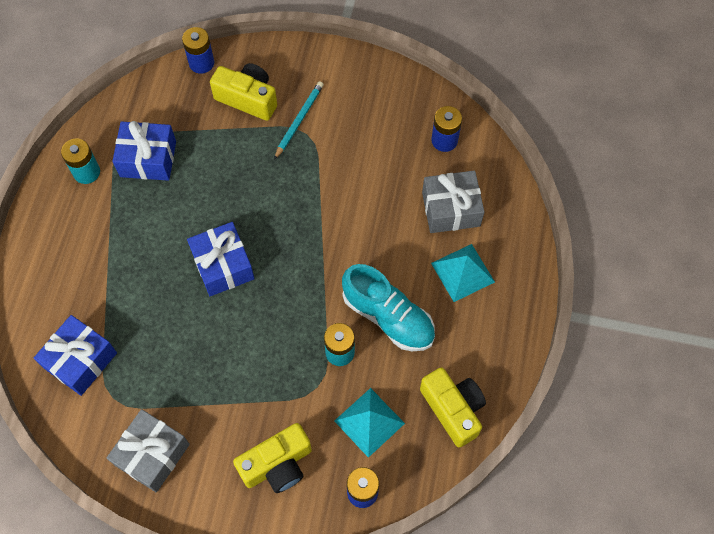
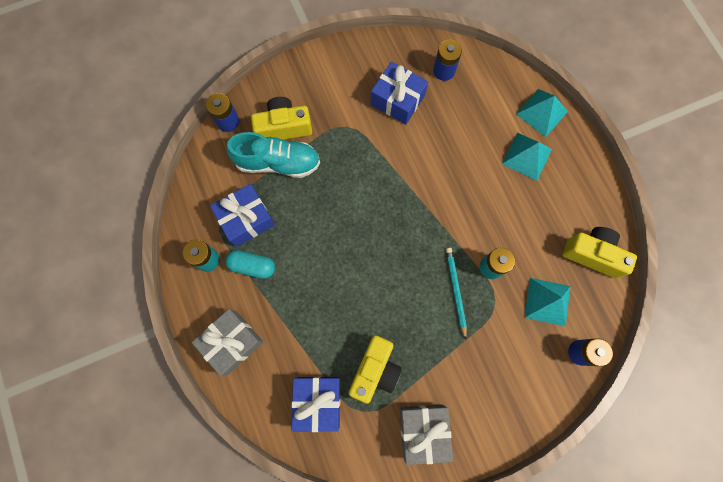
camera: 35 degrees left, 10 degrees up
(120, 203) = (252, 266): none -> turquoise capsule
(223, 265) = (364, 261): blue gift -> blue gift (397, 100)
(277, 464) = (512, 375): yellow camera -> yellow camera (375, 370)
(299, 120) = (333, 120): turquoise pencil -> turquoise pencil (455, 291)
(388, 317) = (503, 220): turquoise shoe -> turquoise shoe (278, 162)
(451, 209) = (485, 117): grey gift -> grey gift (232, 342)
(513, 240) = (541, 112): none -> turquoise pyramid

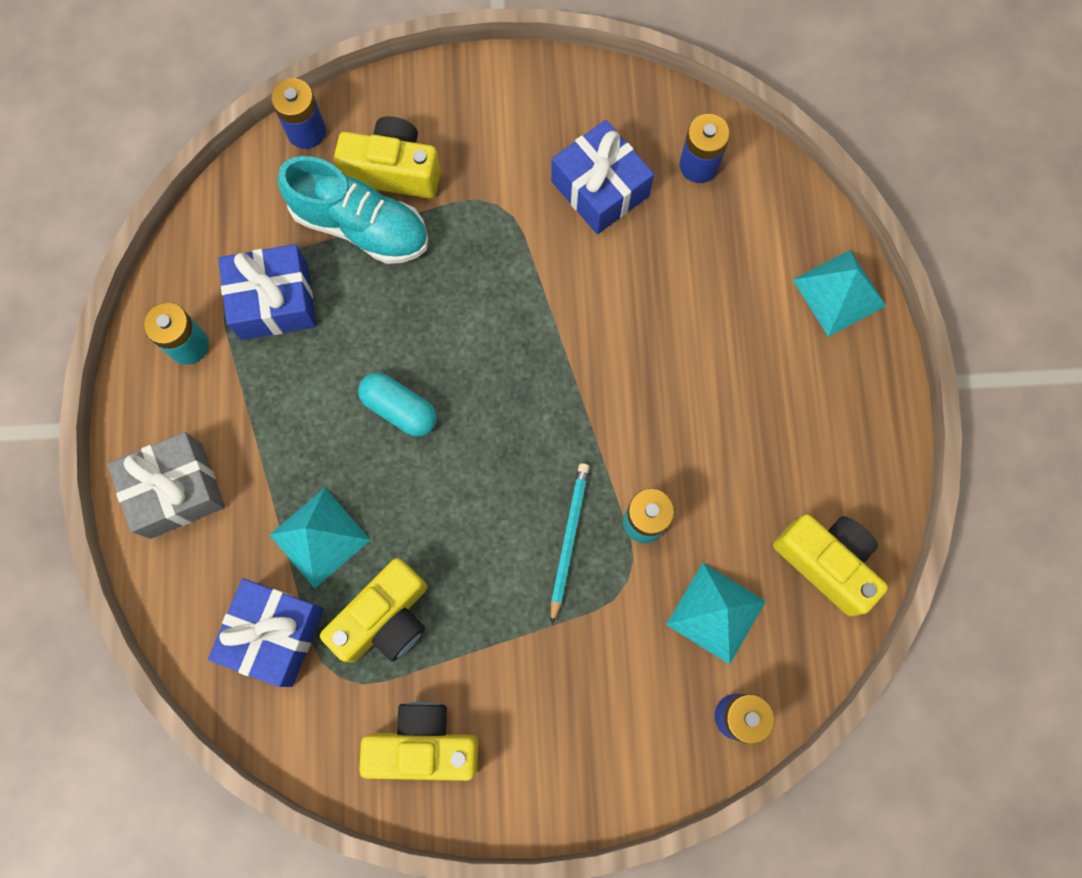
camera: 20 degrees right, 0 degrees up
(252, 266) = (255, 380): turquoise capsule -> turquoise capsule (400, 409)
(423, 431) = (424, 744): grey gift -> yellow camera
(526, 156) = (782, 358): turquoise pyramid -> turquoise pyramid (319, 537)

